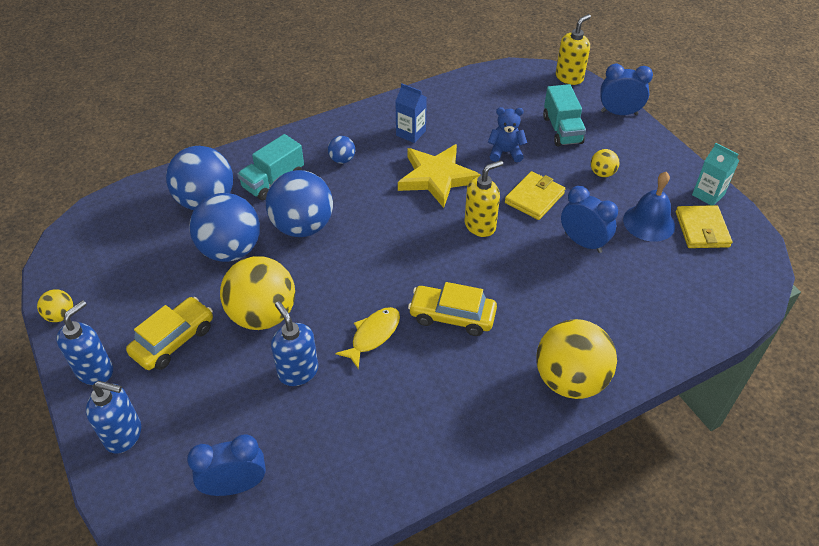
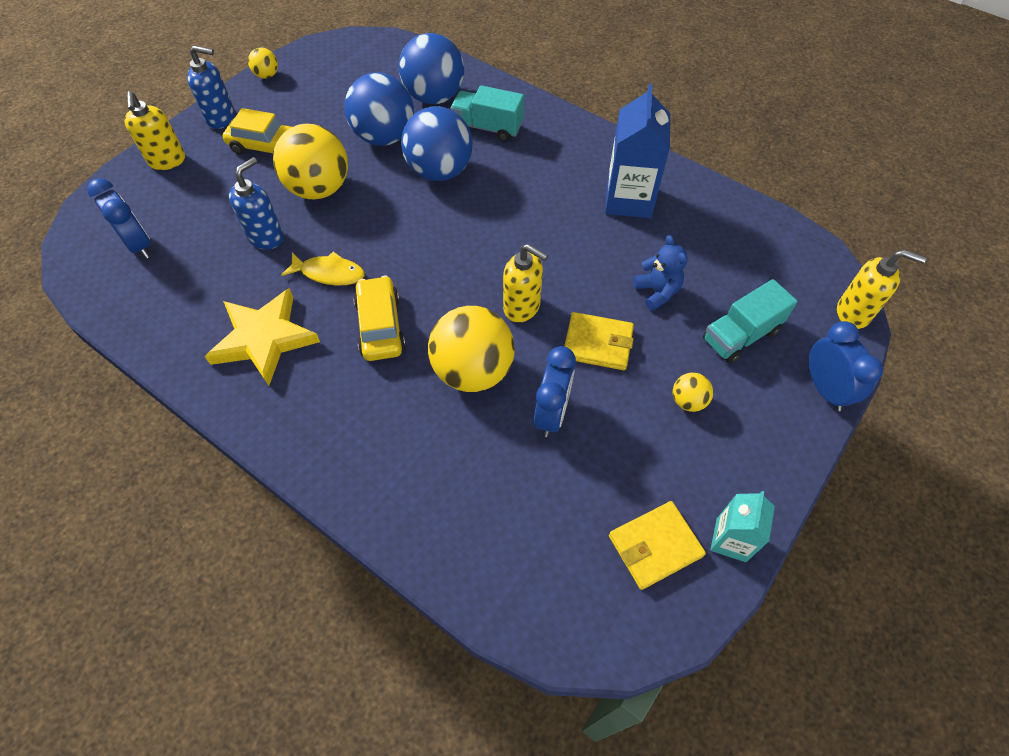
camera: 65 degrees right, 10 degrees up
(124, 435) = (167, 161): blue soap dispenser -> yellow soap dispenser
(342, 160) = (549, 163): blue ball -> none
(411, 133) = (628, 199): blue carton -> blue carton, size x1.72
(437, 177) = (573, 245): yellow star -> yellow star (264, 339)
(570, 380) = (338, 458): yellow ball -> yellow ball (473, 371)
(649, 222) = (629, 477): blue bell -> none

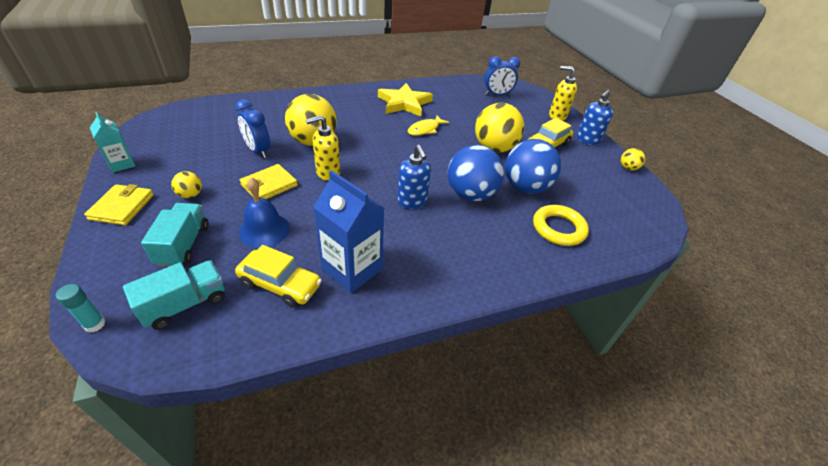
camera: 120 degrees right, 15 degrees down
(266, 237) = (470, 122): blue soap dispenser -> blue soap dispenser (412, 202)
(380, 326) = (374, 130): yellow car -> yellow car (280, 284)
(434, 97) = (558, 228): blue ball -> yellow ring
(487, 127) = (500, 238): turquoise truck -> turquoise truck (185, 304)
(655, 546) = (161, 144): yellow wallet -> yellow wallet (122, 207)
(657, 292) = (264, 230): blue teddy bear -> blue bell
(825, 389) = (97, 256): blue clock -> none
(853, 313) = (95, 324): yellow soap dispenser -> turquoise glue stick

